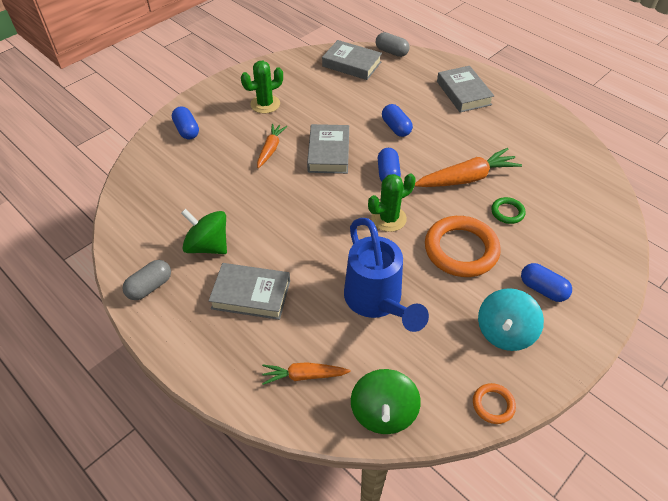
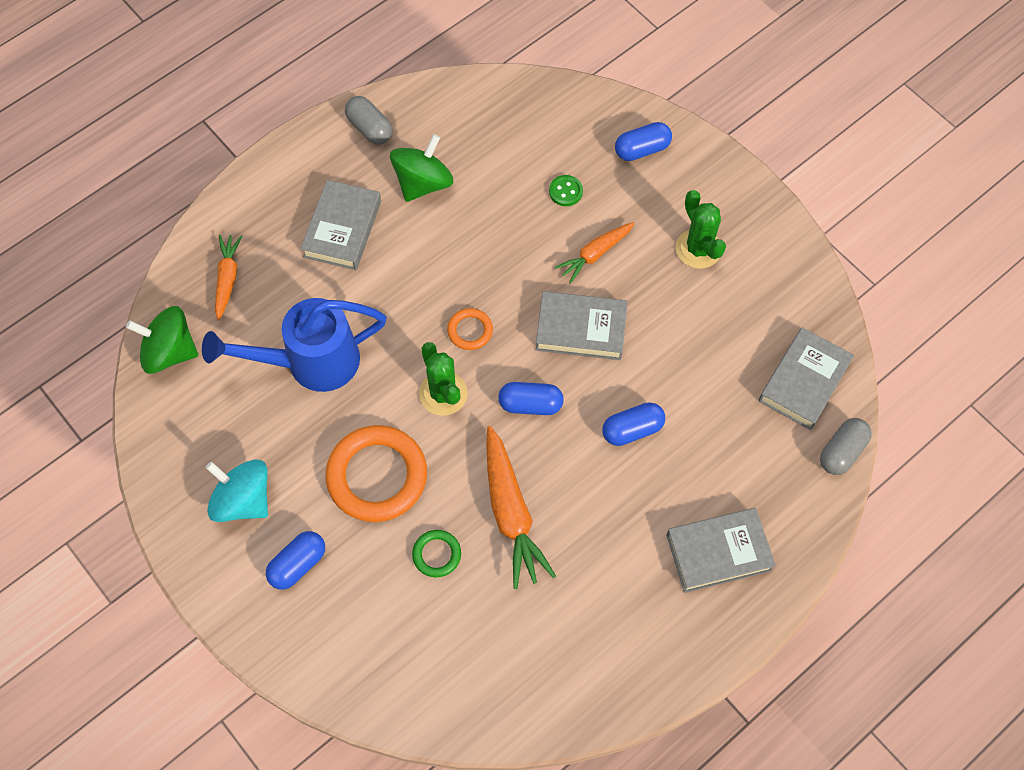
camera: 95 degrees right, 15 degrees up
(219, 165) = (565, 191): none -> green button
(270, 149) = (595, 254): orange carrot -> orange carrot turned 120 degrees clockwise
(493, 405) = (155, 464): orange ring -> orange ring (470, 331)

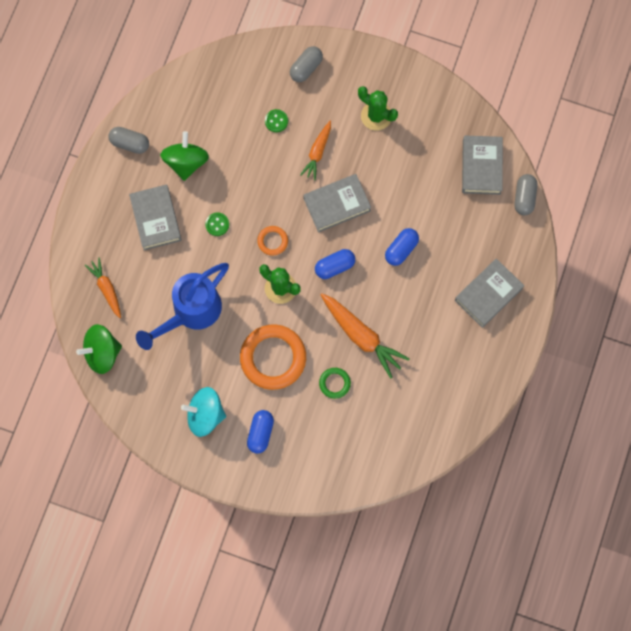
camera: 30 degrees left, 10 degrees up
(413, 274) = (217, 224): none -> green button
(642, 149) = (306, 68): blue capsule -> grey capsule

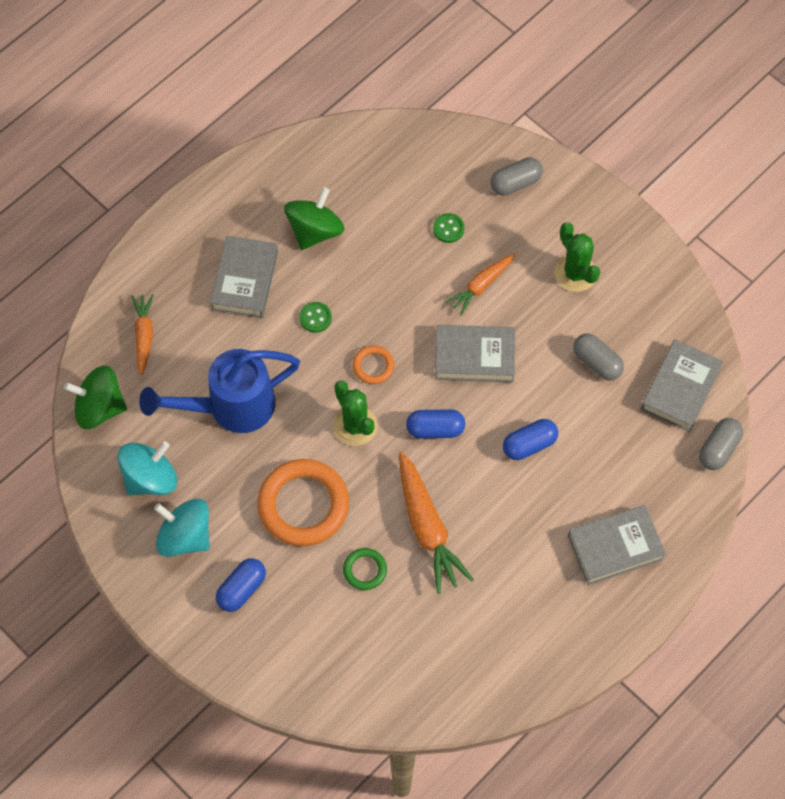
camera: 25 degrees right, 10 degrees down
(130, 143) = (259, 182): grey capsule -> grey capsule (597, 362)
(162, 386) = (150, 478): none -> turquoise spinning top

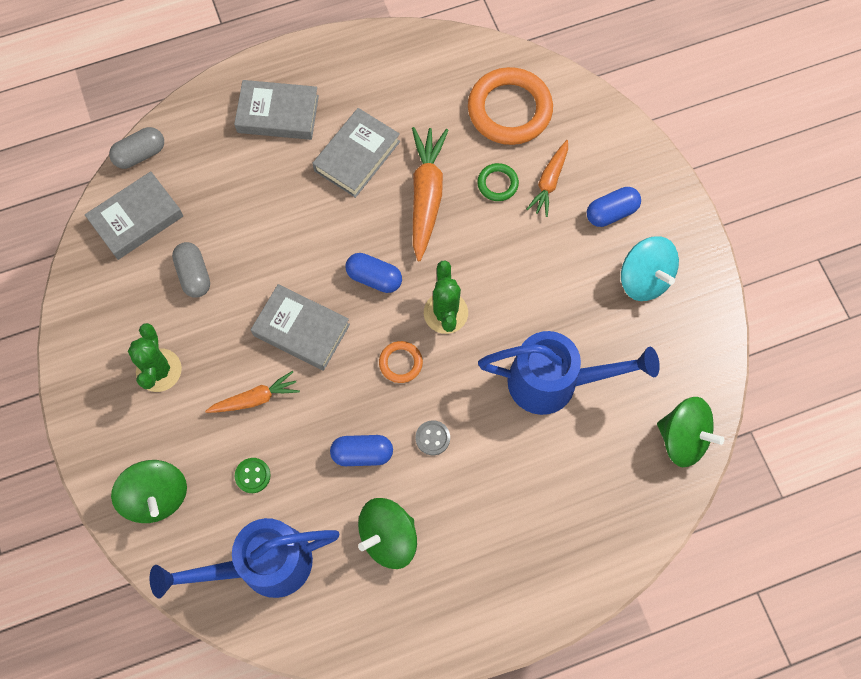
camera: 155 degrees left, 5 degrees up
(144, 335) = (612, 497): orange carrot -> orange carrot (549, 182)
(150, 478) = (657, 346): turquoise spinning top -> none
(245, 280) = (485, 512): grey book -> grey book (357, 156)
(303, 505) = (526, 261): orange ring -> orange ring (509, 110)
(315, 318) = (432, 438): green button -> grey button
(404, 171) = (262, 565): none -> blue watering can
(515, 183) = (156, 496): grey capsule -> green spinning top
(529, 444) = (298, 228): blue capsule -> blue capsule (362, 453)

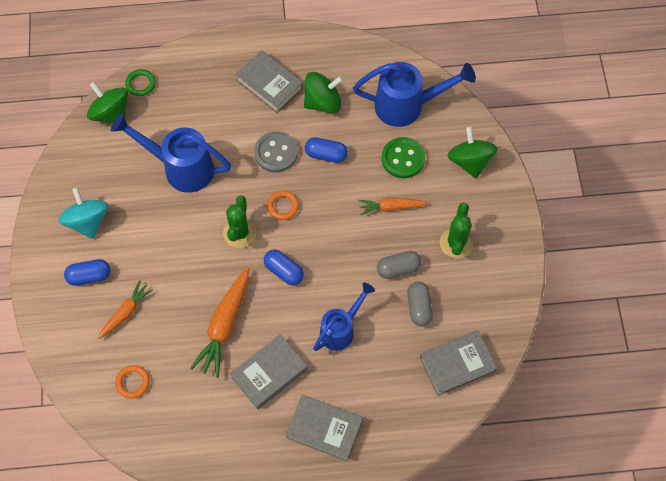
camera: 165 degrees left, 5 degrees down
(140, 154) = (446, 421): grey capsule -> grey capsule (398, 268)
(252, 475) = (403, 159): green button -> green button, size x1.79
(285, 225) = (341, 329): none -> blue watering can
(301, 330) = (347, 246): grey book -> grey book (269, 84)
(432, 438) = (276, 153): grey button -> grey button, size x1.79
(497, 184) = (166, 321): green ring -> green ring (141, 84)
(509, 110) = (133, 382): orange ring -> orange ring, size x0.47

